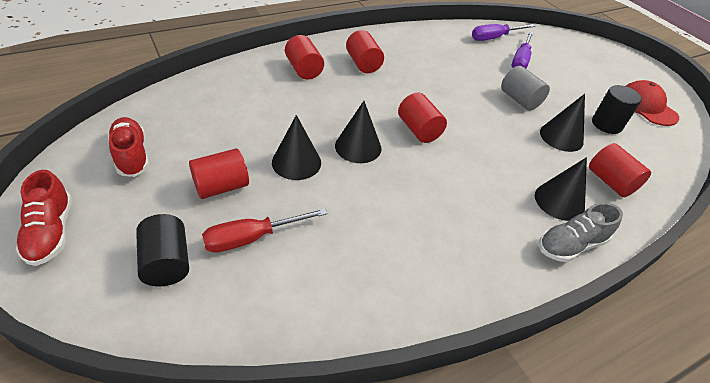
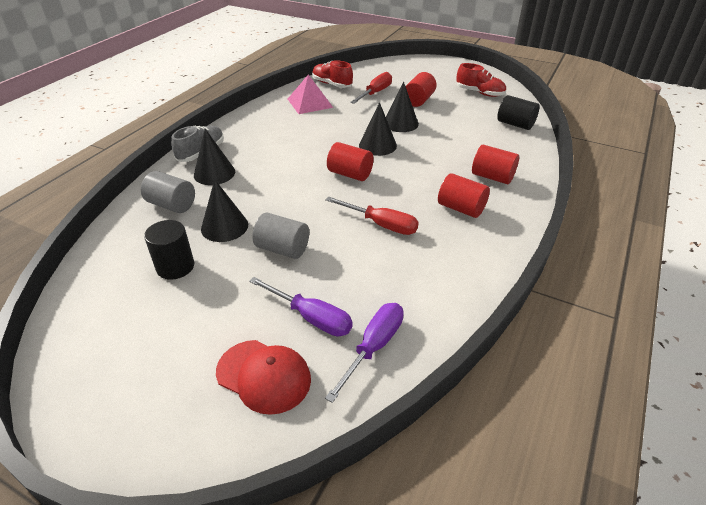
camera: 150 degrees right, 5 degrees down
(51, 232) = (452, 67): red shoe -> red shoe (332, 84)
(167, 263) = (396, 76): black cylinder -> black cylinder (515, 124)
(368, 272) = (310, 103): none -> pink pyramid
(434, 81) = (381, 224): none -> red screwdriver
(520, 60) = (311, 317): purple screwdriver -> purple screwdriver turned 135 degrees clockwise
(610, 182) = (172, 205): red cylinder -> grey cylinder
(646, 106) = (116, 327): red cap -> red cap (264, 376)

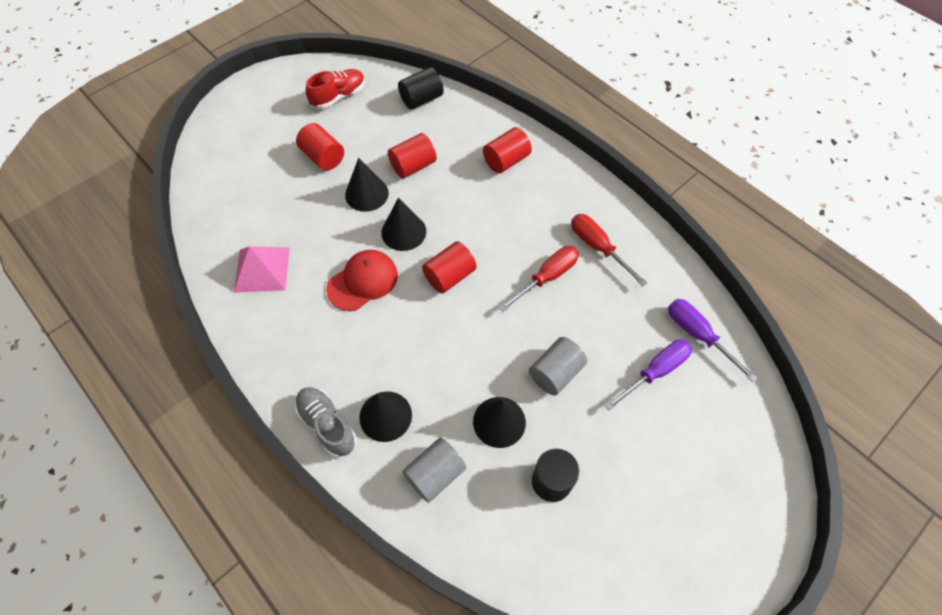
camera: 70 degrees left, 20 degrees up
(264, 376) = (711, 424): red cap -> red cap (363, 281)
(332, 84) = (223, 229): red shoe -> none
(375, 93) = (277, 191): red screwdriver -> red screwdriver (598, 247)
(461, 208) = (545, 206): red cylinder -> red cylinder (413, 166)

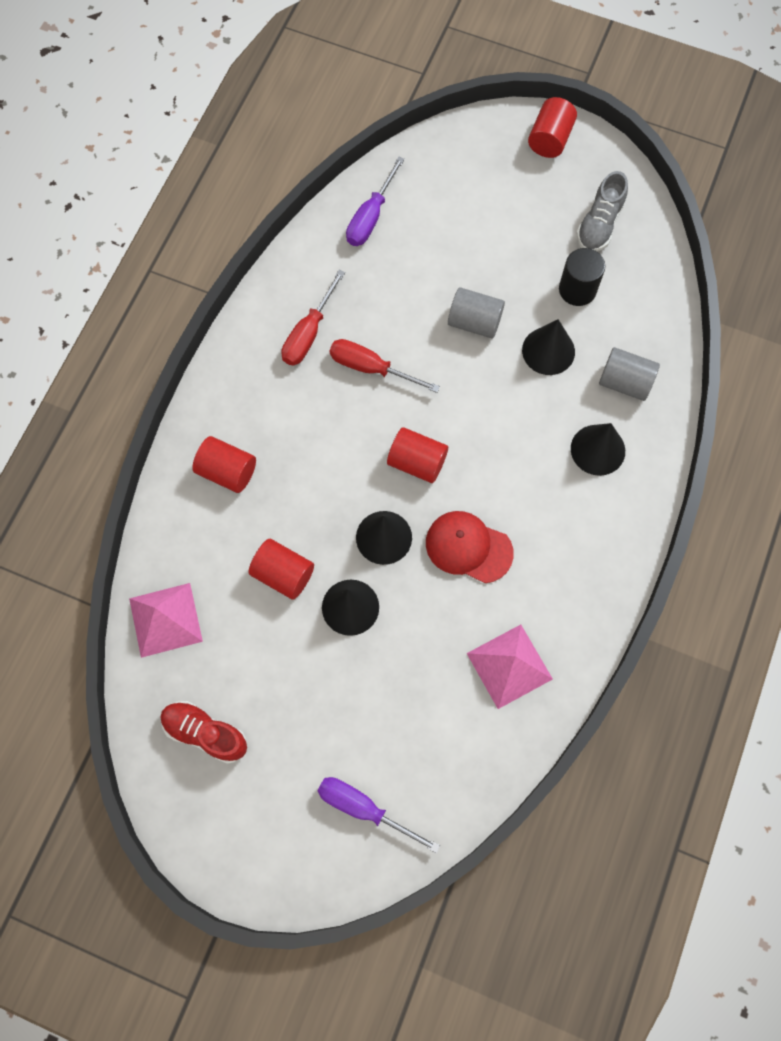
camera: 115 degrees left, 10 degrees up
(323, 157) = (319, 692): red cylinder -> red cylinder (550, 139)
(327, 424) = (635, 497): grey shoe -> grey shoe (599, 224)
(421, 99) = (165, 619): black cylinder -> pink pyramid
(655, 372) = (428, 241): purple screwdriver -> purple screwdriver (364, 808)

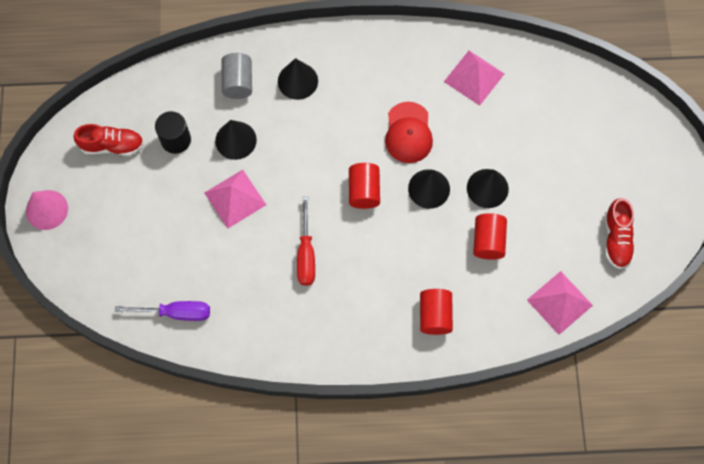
camera: 115 degrees left, 0 degrees up
(309, 333) = (298, 311): red screwdriver -> none
(364, 808) = (606, 124): purple screwdriver -> none
(474, 322) = (235, 198): grey cylinder -> pink pyramid
(550, 139) = (47, 209): red cylinder -> pink cone
(599, 224) = (112, 145): grey shoe -> red shoe

